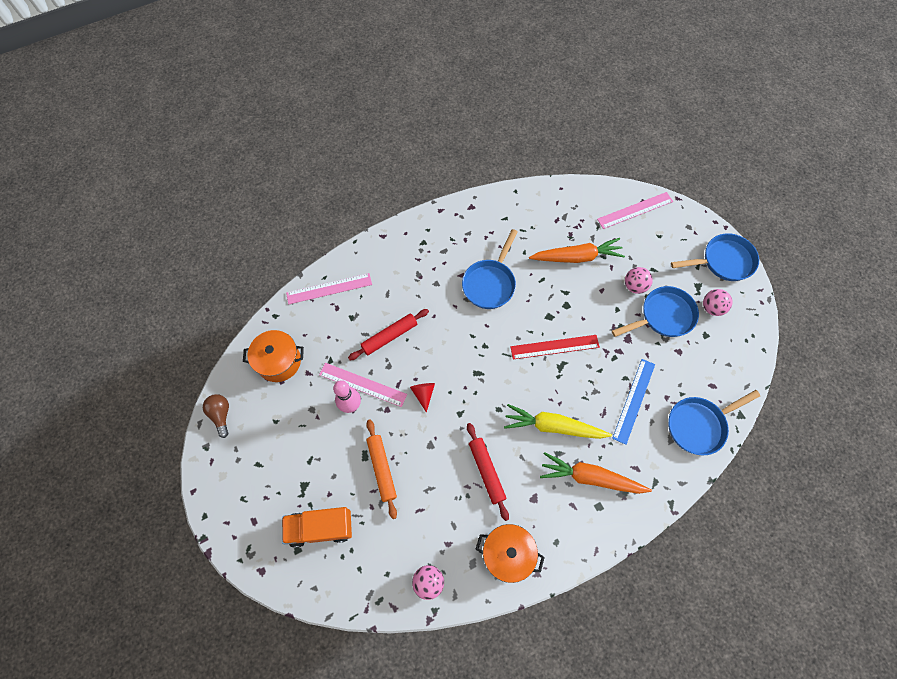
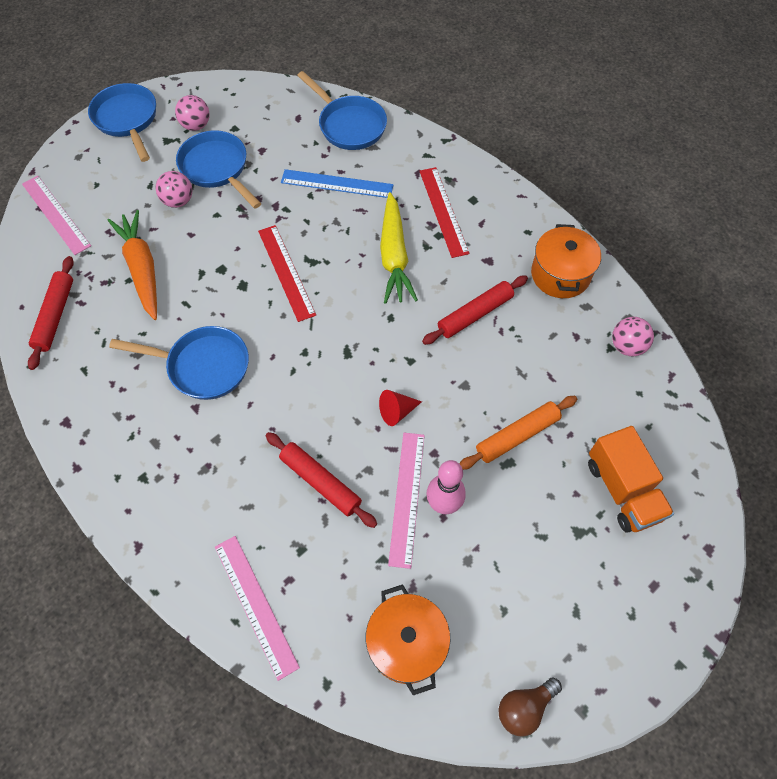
camera: 105 degrees left, 5 degrees down
(549, 205) = (55, 316): none -> red rolling pin
(590, 477) = (443, 211): orange carrot -> red ruler

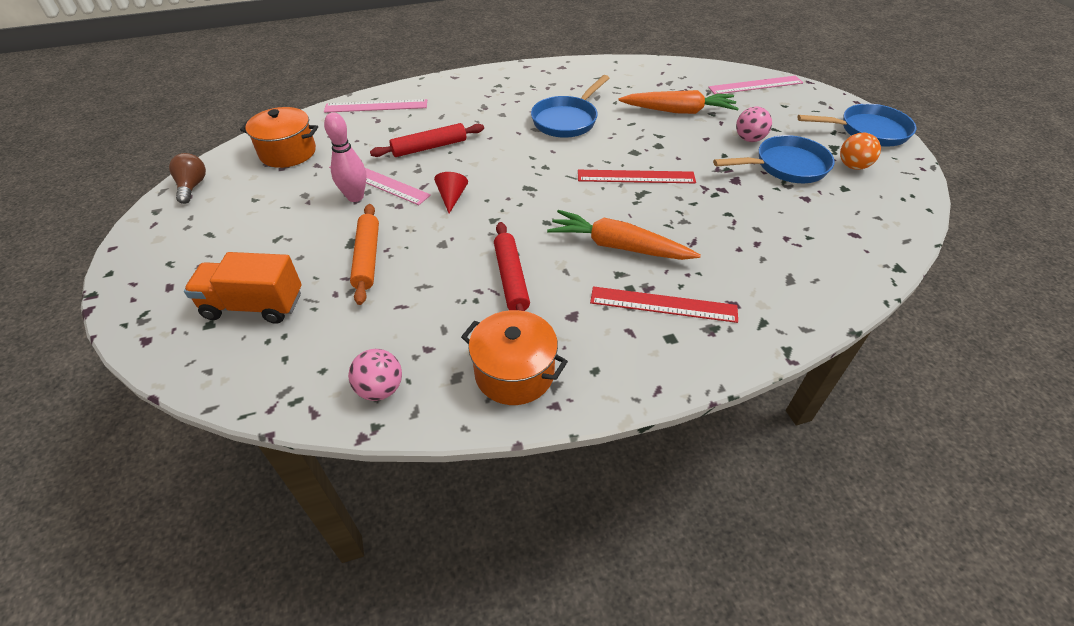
camera: 115 degrees right, 15 degrees down
(55, 316) = (653, 73): red rolling pin -> none
(196, 125) = (853, 166): pink ball -> orange ball
(337, 184) = (738, 235): blue ruler -> none
(349, 125) = (834, 270): blue pan -> none
(394, 256) = (618, 246): yellow carrot -> orange carrot

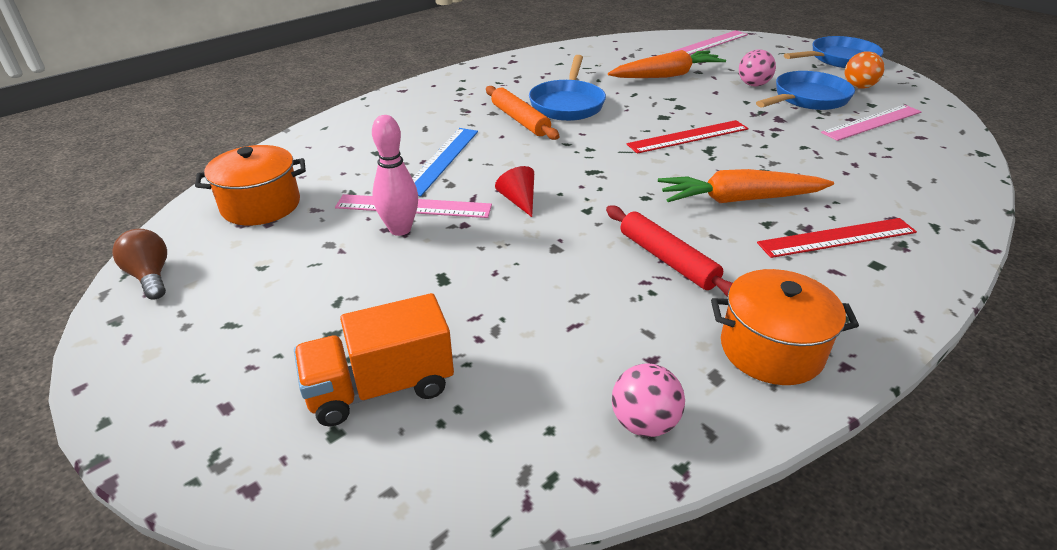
camera: 25 degrees left, 10 degrees down
(367, 258) = (481, 288): orange rolling pin -> orange rolling pin (520, 120)
(376, 106) = (334, 134): pink ruler -> pink ruler (872, 122)
(429, 147) = (441, 160): red rolling pin -> blue ruler

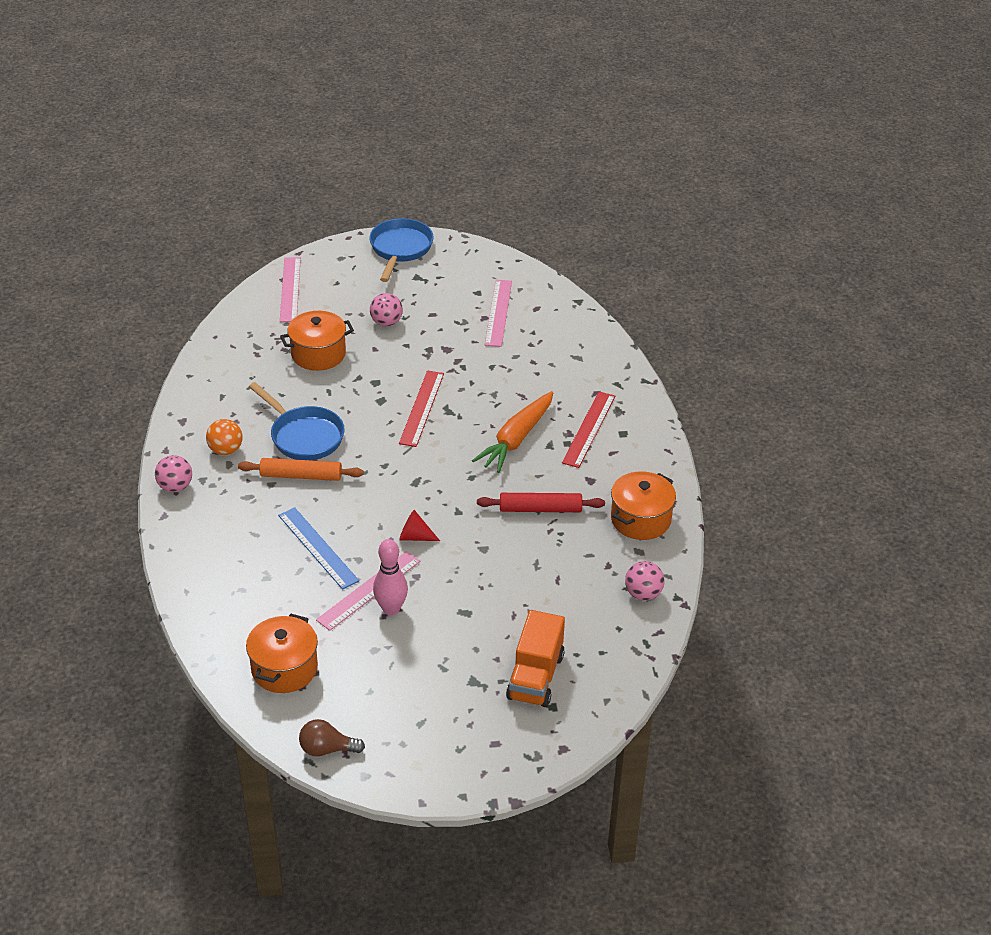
camera: 55 degrees left, 5 degrees up
(439, 83) = (175, 487): none -> pink ball
(666, 75) = (318, 354): orange carrot -> orange pot
(807, 99) = (436, 314): blue pan -> none
(858, 87) = (449, 277): orange ball -> orange ball (226, 450)

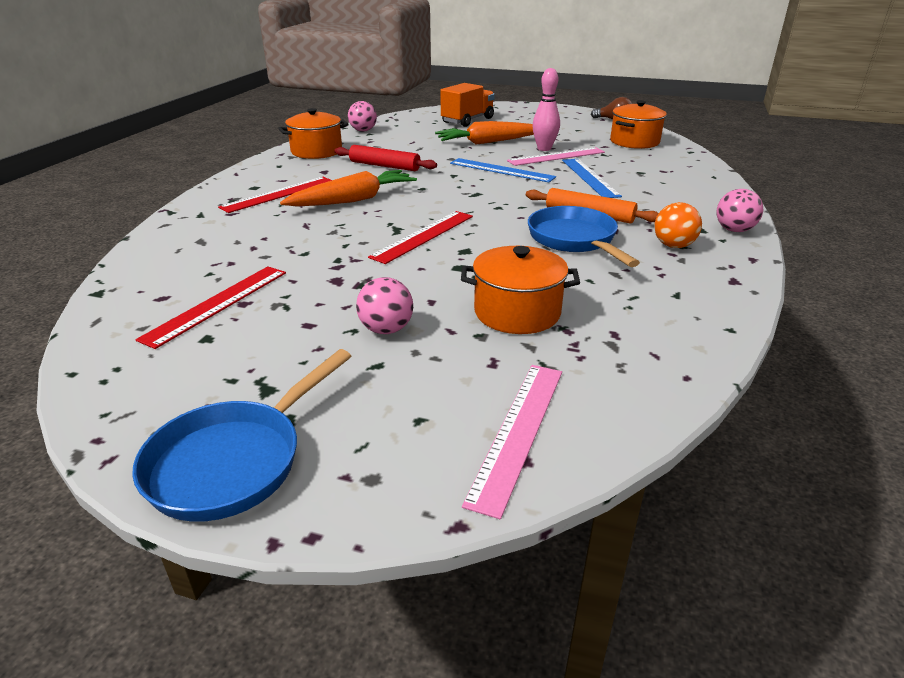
camera: 155 degrees left, 10 degrees down
(415, 537) = (501, 170): red cone -> blue ruler
(466, 607) = (488, 142): none -> orange carrot
(498, 312) = (217, 304): pink ruler -> red ruler

